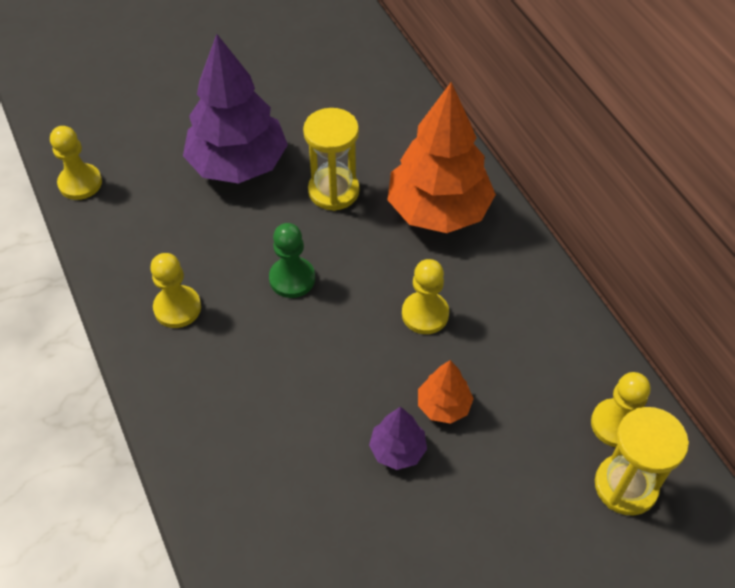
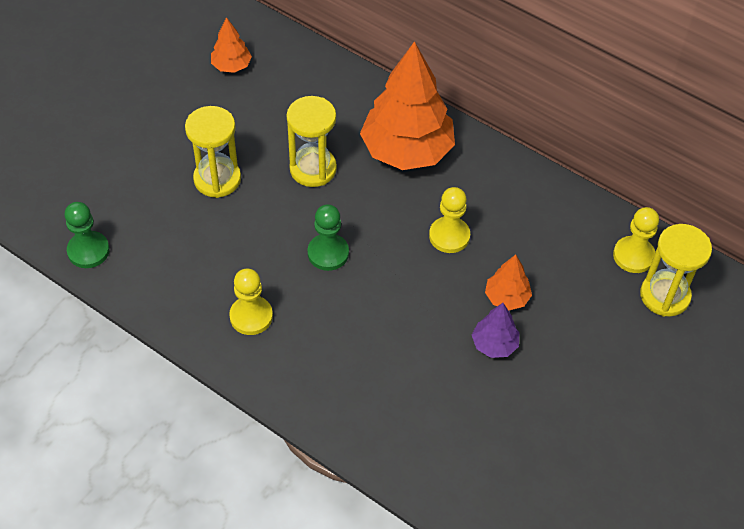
camera: 30 degrees left, 0 degrees up
(80, 183) = (88, 251): yellow pawn -> green pawn
(238, 164) = (217, 179): purple tree -> yellow hourglass
(323, 66) = (231, 66): none -> orange tree

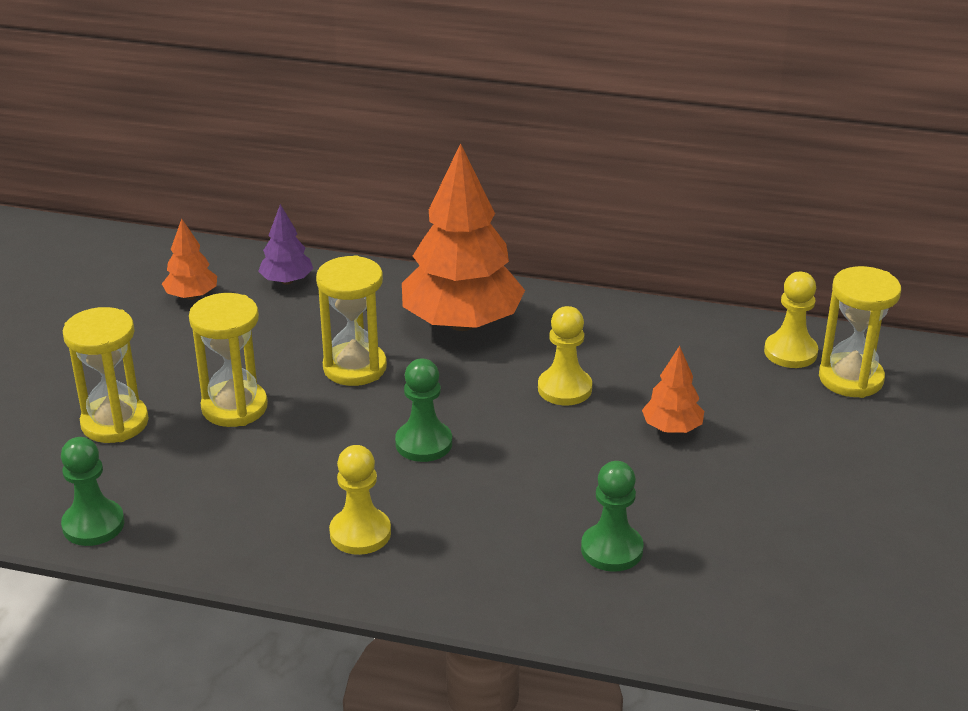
camera: 20 degrees left, 20 degrees down
(135, 167) = (115, 423): none -> yellow hourglass
(409, 388) = (611, 550): none -> green pawn
(494, 344) = (687, 476): purple tree -> purple tree (287, 281)

